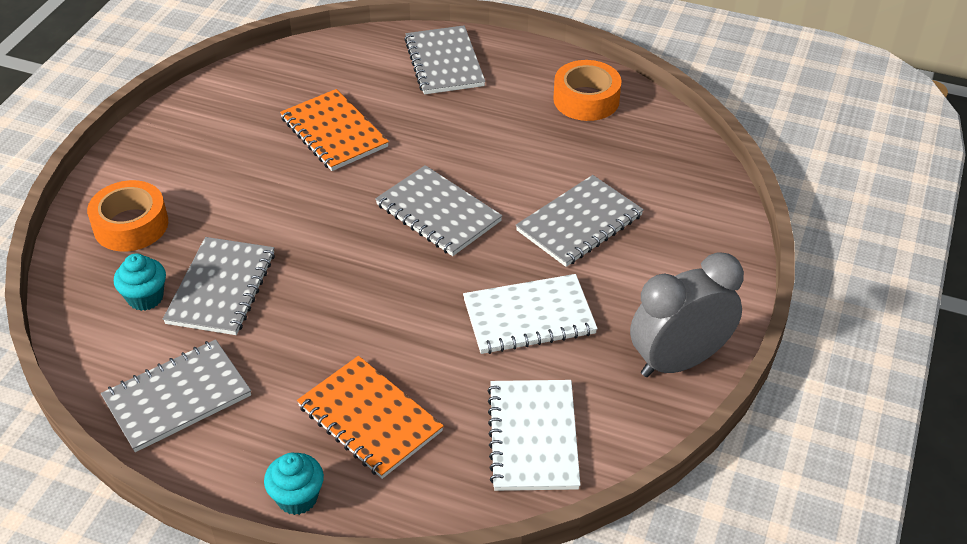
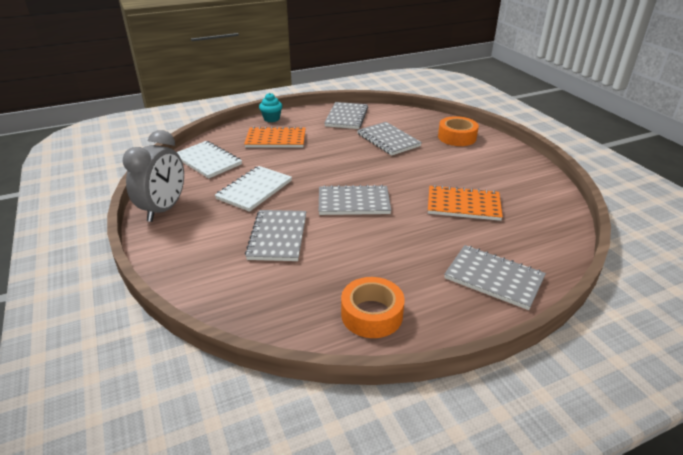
camera: 135 degrees right, 10 degrees down
(145, 298) = (406, 127): turquoise cupcake -> none

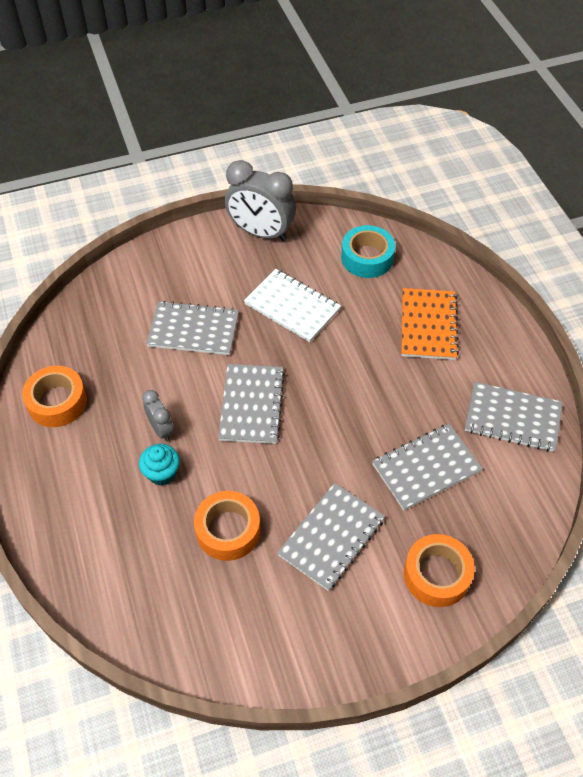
camera: 95 degrees right, 20 degrees up
(207, 161) = (367, 258): white notebook -> turquoise tape
(271, 119) = (500, 319): turquoise cupcake -> turquoise cupcake (162, 473)
(387, 244) = (161, 429): none -> grey clock
(463, 205) = (228, 530): orange notebook -> orange tape
(494, 278) = (79, 523): grey notebook -> grey notebook (331, 537)

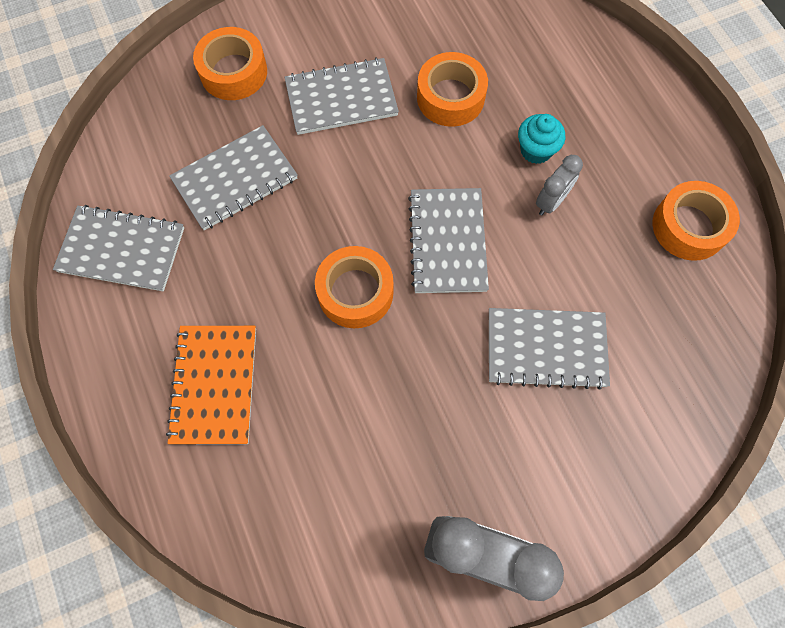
camera: 175 degrees right, 15 degrees up
(161, 429) = (551, 201): grey clock -> grey clock turned 105 degrees counterclockwise
(292, 307) = (412, 402): white notebook -> none
(327, 375) = (355, 292): none -> orange tape
(331, 537) = (341, 99): grey notebook -> grey notebook turned 45 degrees clockwise
(367, 258) = (302, 512): turquoise tape -> none

